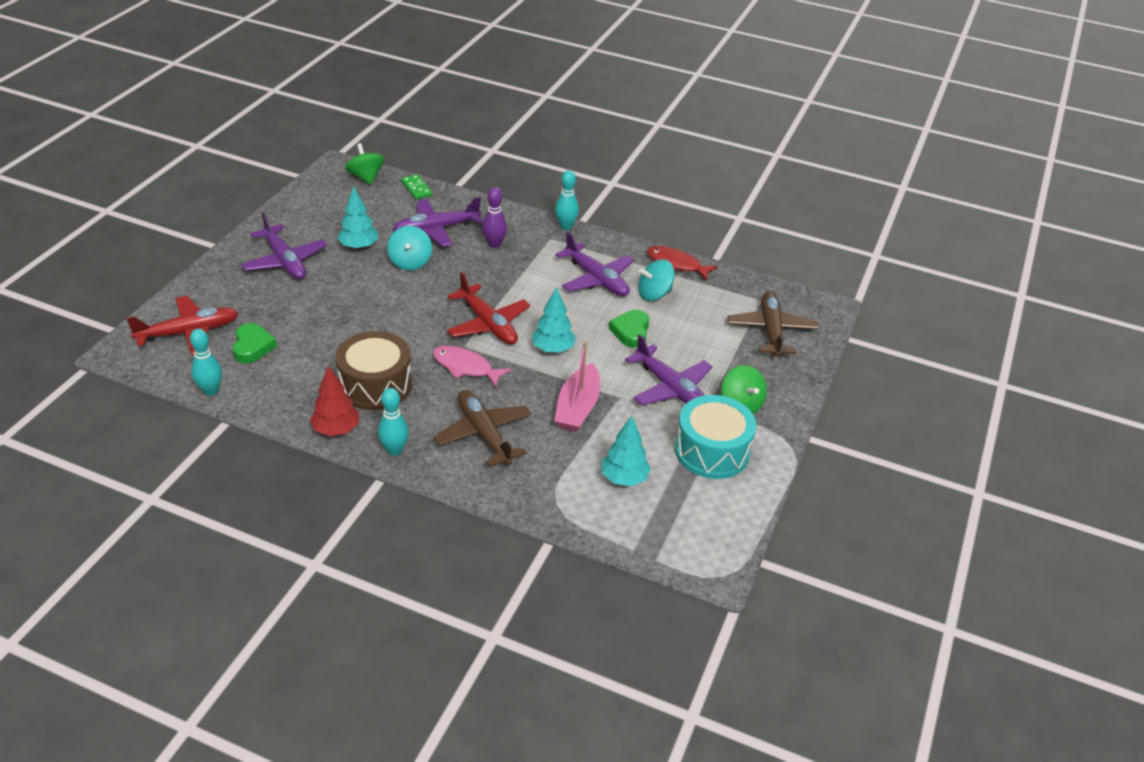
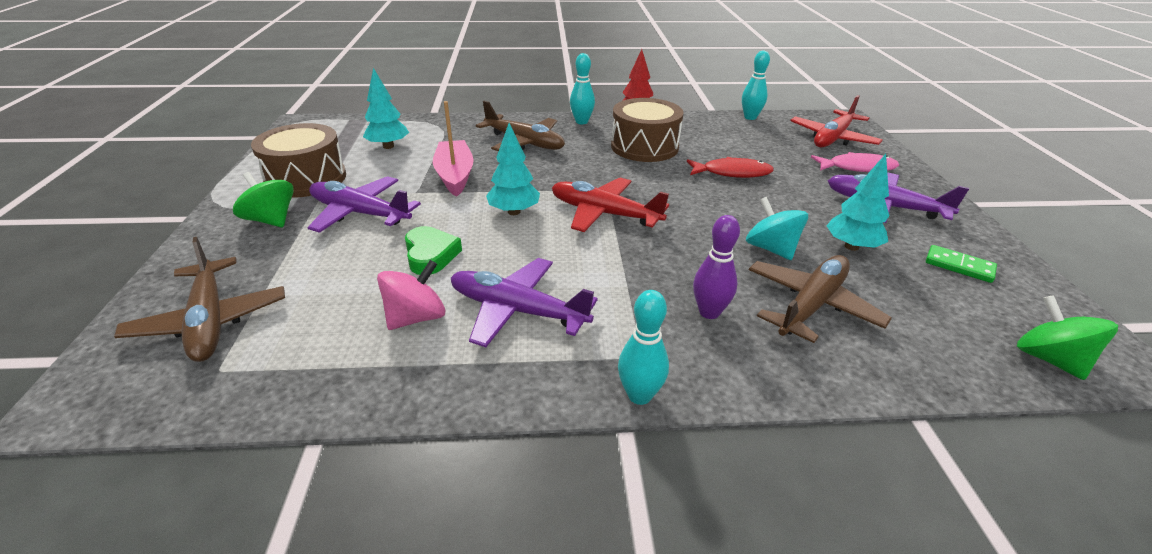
camera: 155 degrees right, 5 degrees down
(252, 347) = (772, 143): green heart -> none
(366, 177) = (1049, 359): green spinning top -> green spinning top turned 150 degrees counterclockwise
(416, 188) = (952, 371): green domino -> green domino (959, 266)
(436, 229) = (811, 305): purple plane -> brown plane
(466, 367) = (586, 175): pink fish -> pink fish (857, 168)
(654, 294) = (416, 317): turquoise spinning top -> pink spinning top
(676, 264) = (392, 390): red fish -> red fish (732, 173)
(712, 451) = (306, 178): turquoise drum -> brown drum

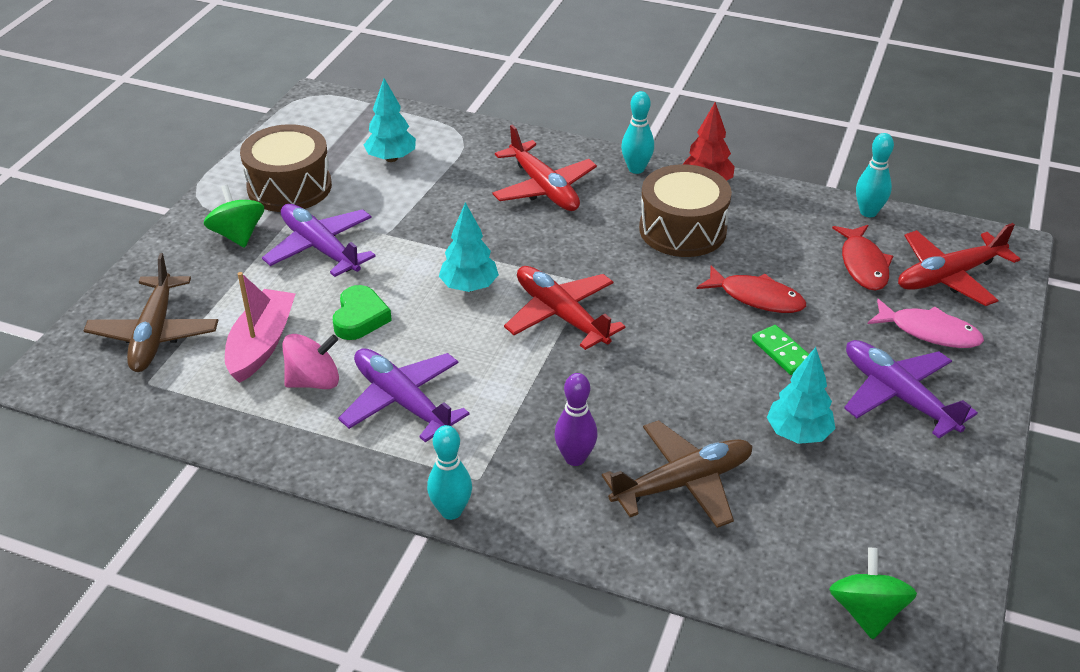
camera: 25 degrees right, 5 degrees up
(455, 175) = (438, 220): pink boat -> pink boat (261, 344)
(524, 142) = (544, 188): brown plane -> red plane
(771, 249) = (704, 410): turquoise spinning top -> none
(777, 142) = (863, 264): none -> red fish
(959, 266) = (897, 493): green domino -> green domino (782, 352)

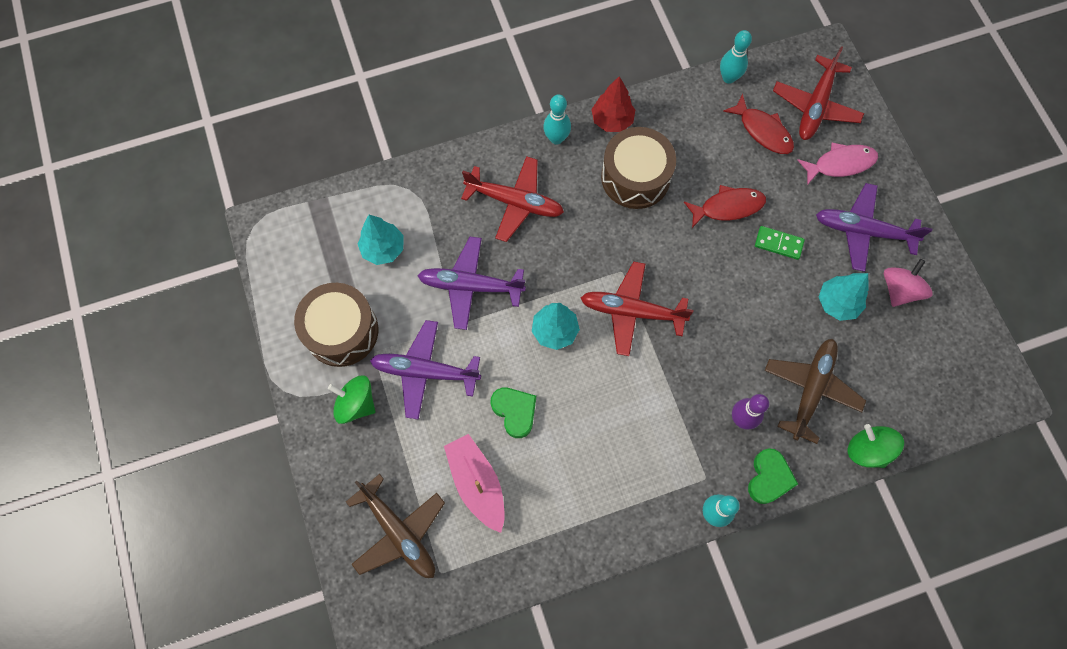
camera: 40 degrees left, 30 degrees up
(314, 381) = (541, 485): pink spinning top -> pink spinning top (899, 290)
(402, 401) = (608, 457): purple plane -> purple plane (471, 286)
(546, 523) = (769, 478): none -> green heart
(866, 612) = (963, 402): green spinning top -> green spinning top (867, 450)

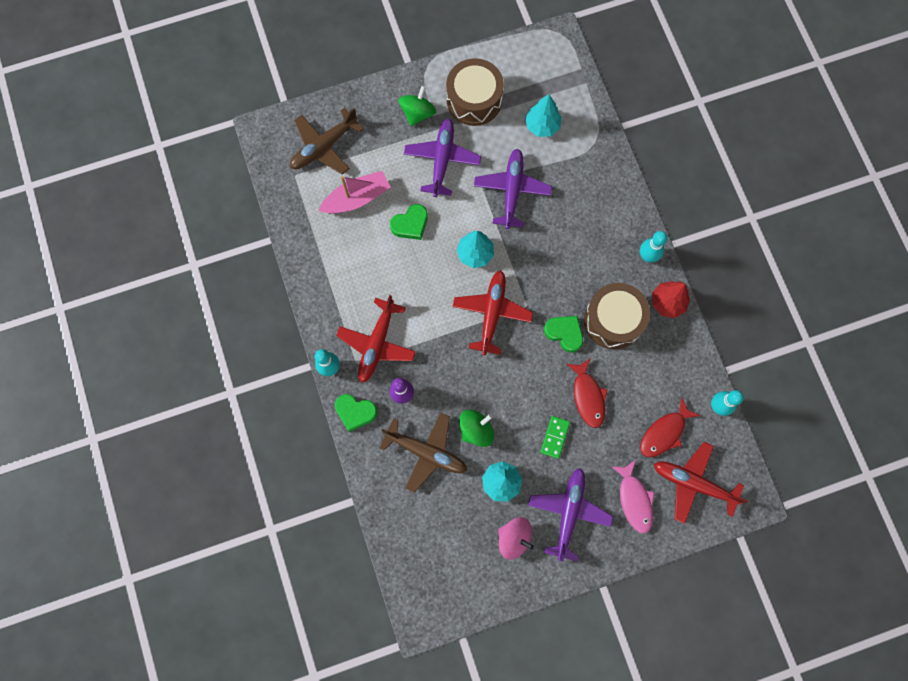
camera: 90 degrees right, 5 degrees up
(514, 202) = (586, 223): red plane -> red plane (377, 343)
(653, 230) = (564, 333): none -> green heart
(867, 450) = (376, 493): green spinning top -> green spinning top (476, 430)

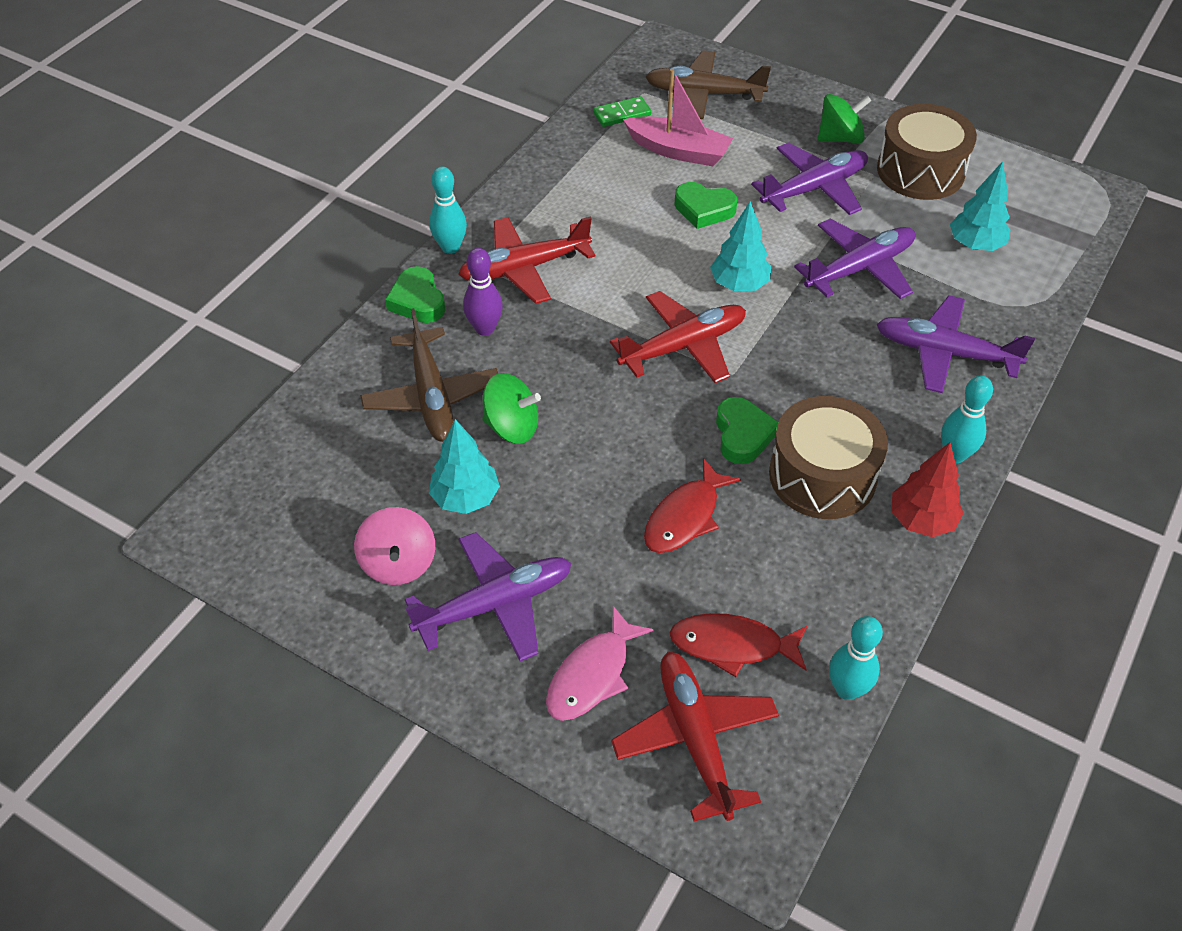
camera: 50 degrees right, 25 degrees down
(555, 437) = (588, 517): green domino -> green domino (622, 114)
(592, 204) = (945, 353): none -> purple plane

